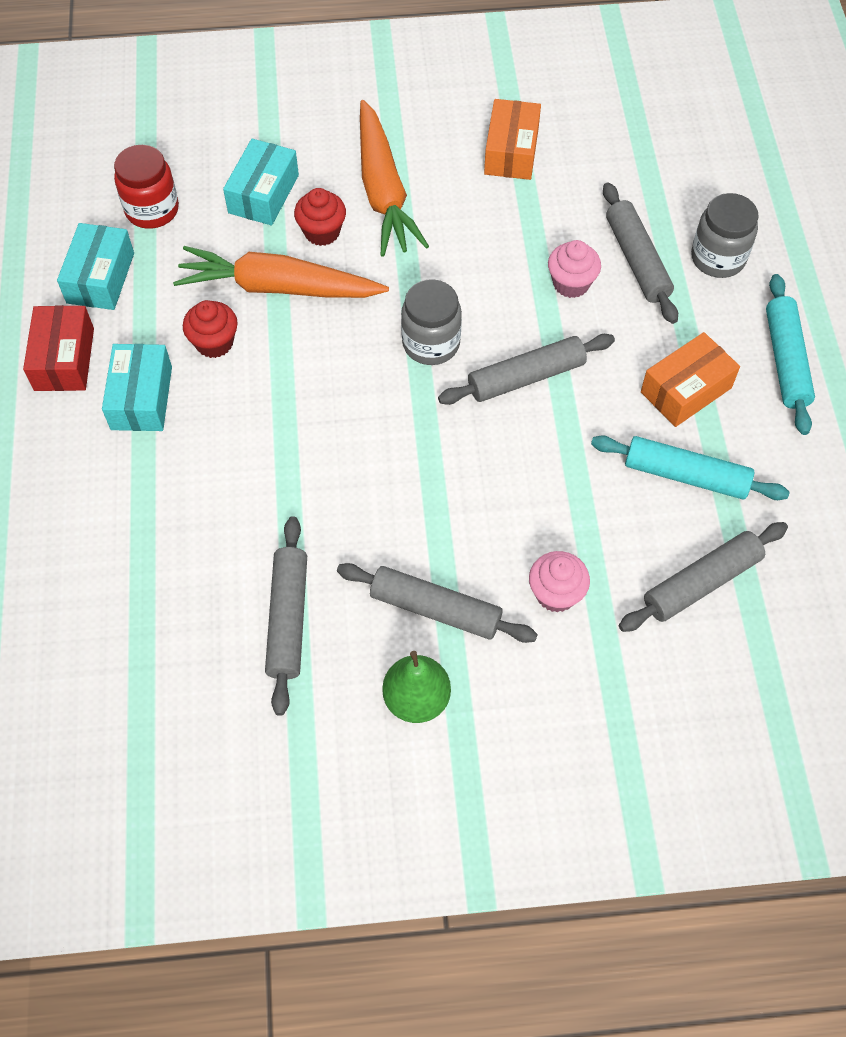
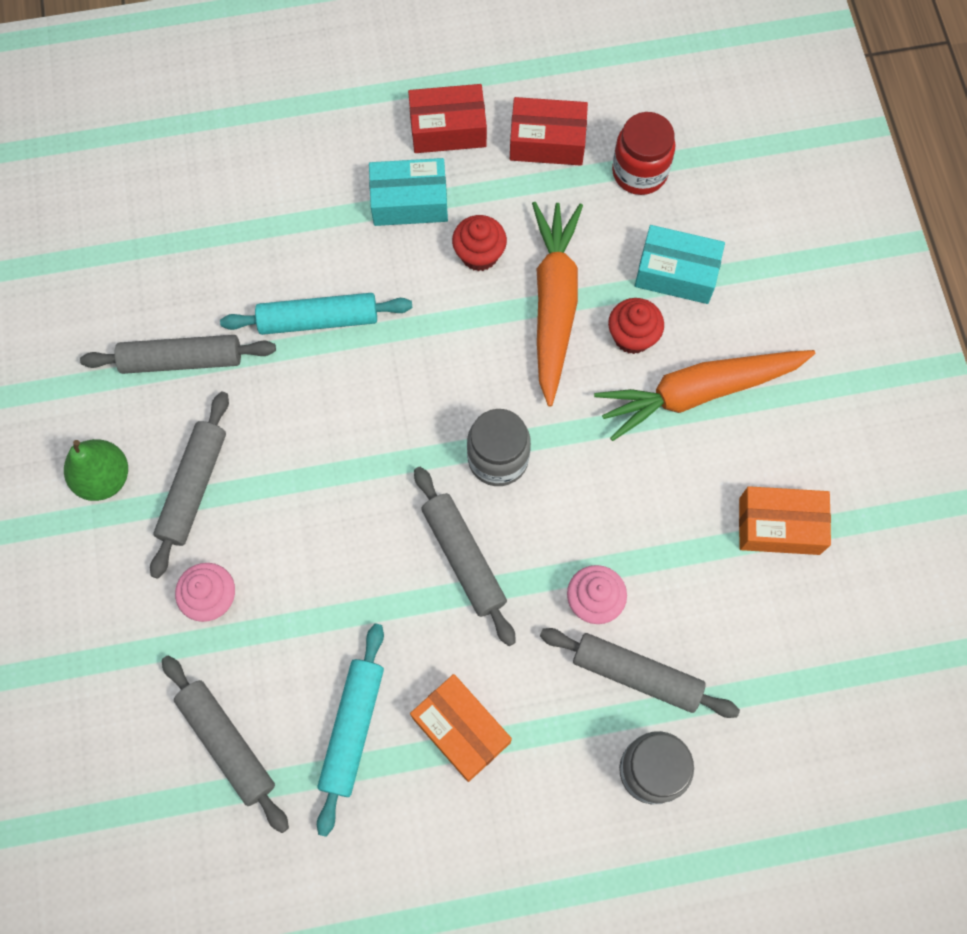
camera: 85 degrees right, 10 degrees up
(100, 278) = (547, 141): turquoise box -> red box
(637, 260) = (636, 675): grey rolling pin -> grey rolling pin turned 45 degrees clockwise
(785, 360) = (511, 846): turquoise rolling pin -> turquoise rolling pin (318, 319)

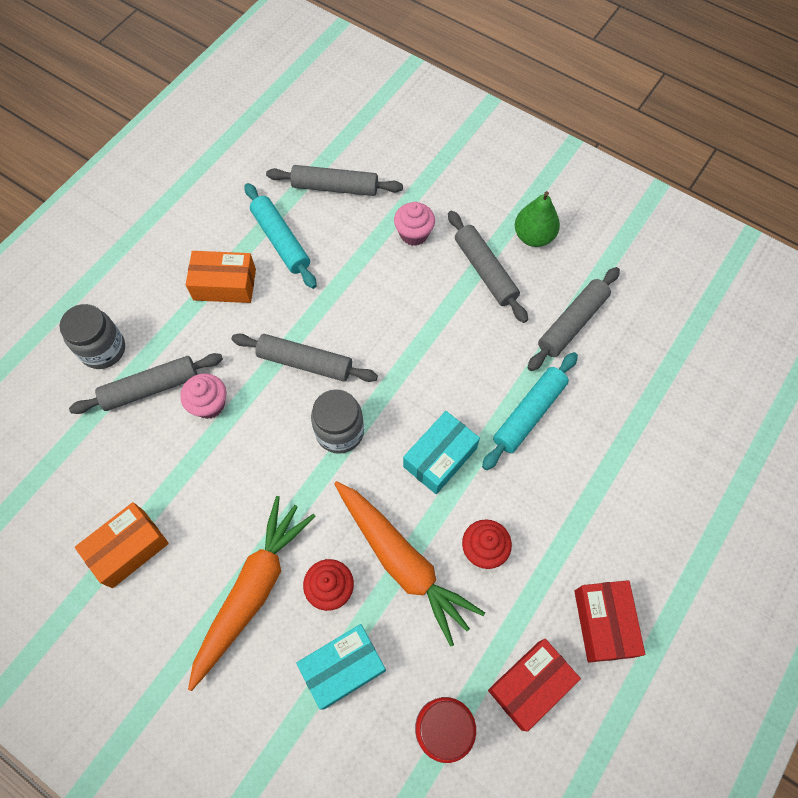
camera: 135 degrees right, 5 degrees down
(409, 202) = (566, 542): turquoise box -> turquoise box (440, 457)
(448, 129) = (604, 623): red box -> red box turned 45 degrees counterclockwise

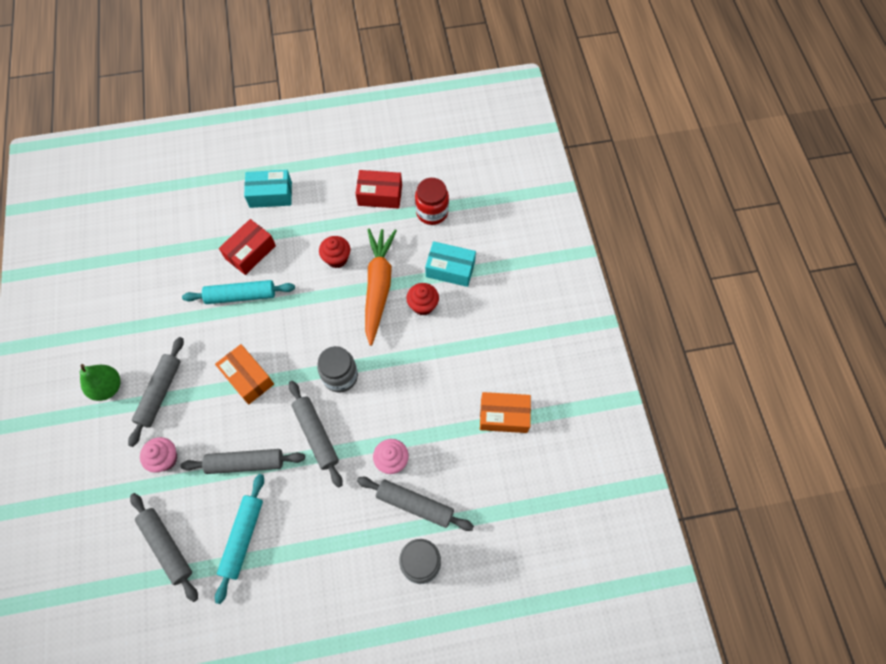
camera: 135 degrees left, 0 degrees up
(224, 284) = (308, 538): orange box -> orange box (248, 378)
(252, 591) = (460, 337): orange carrot -> none
(440, 457) = (307, 316): turquoise box -> turquoise box (270, 194)
(572, 323) = (159, 319): grey rolling pin -> grey rolling pin (245, 463)
(604, 623) = (323, 188): red box -> red box (250, 252)

